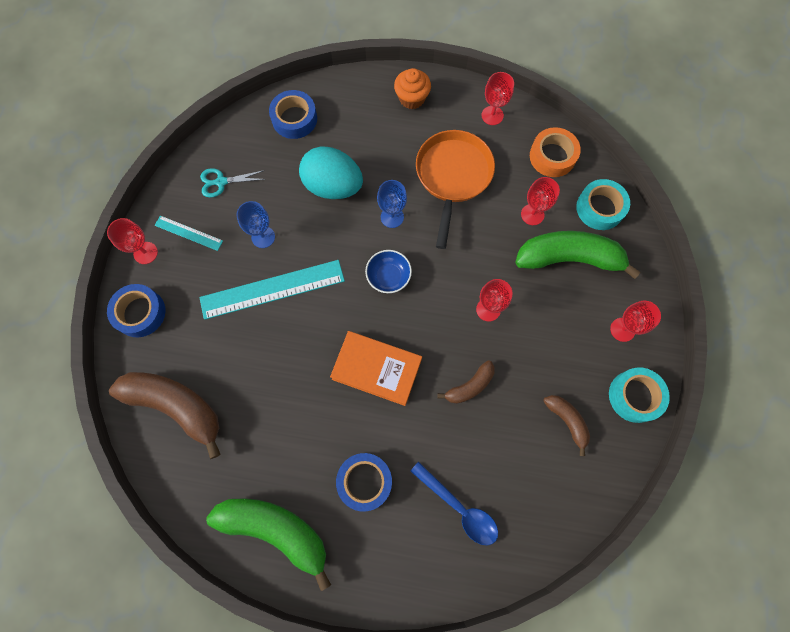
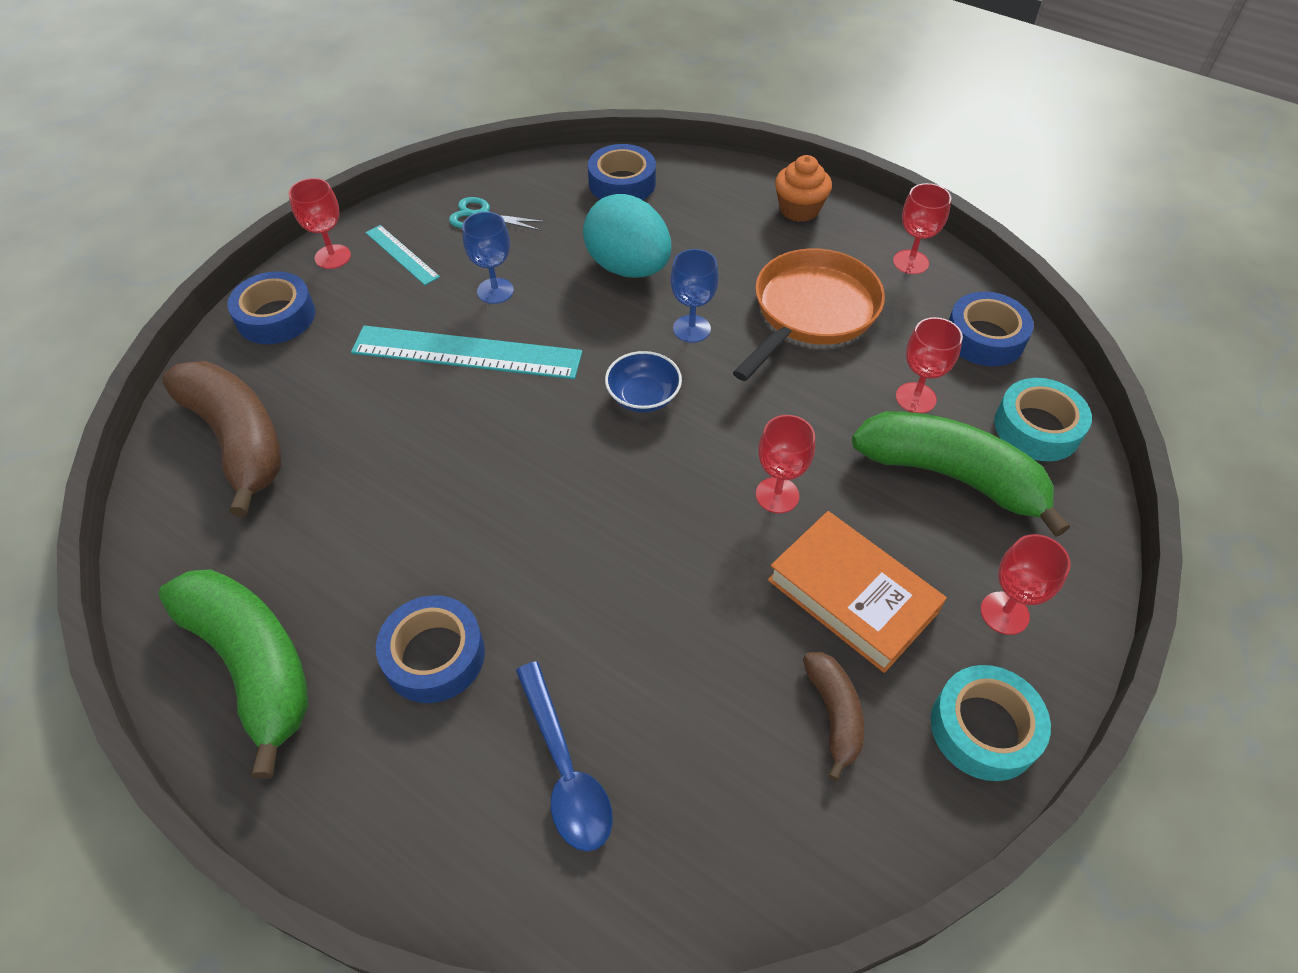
camera: 25 degrees right, 20 degrees down
(376, 369) = (552, 507): orange book -> orange book (852, 596)
(469, 386) = (687, 590): brown banana -> none
(552, 156) = (984, 338): orange tape -> blue tape

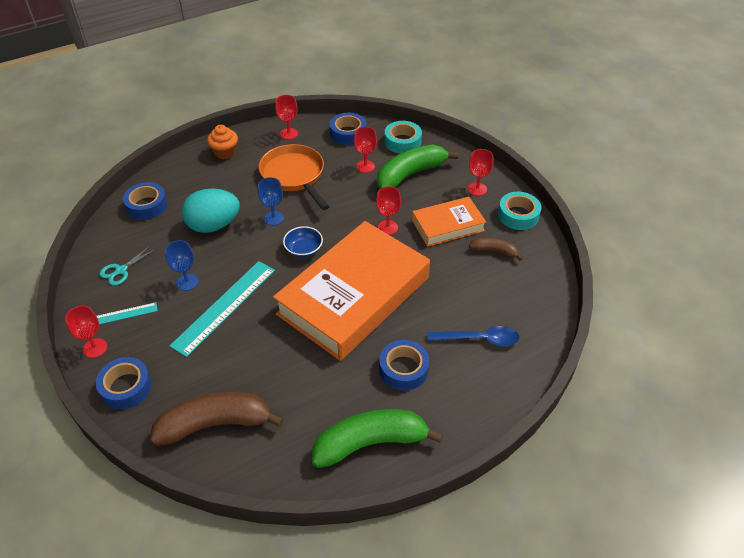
camera: 65 degrees left, 5 degrees down
(574, 509) = (353, 296): none -> orange book

